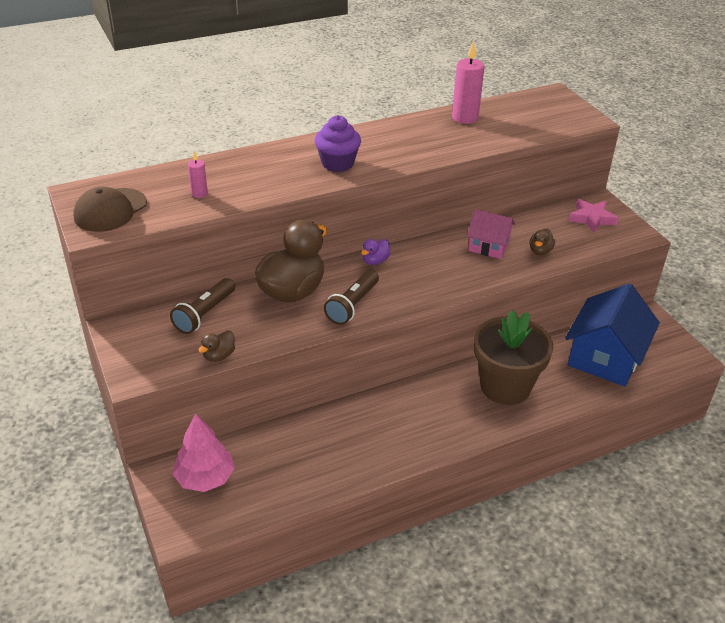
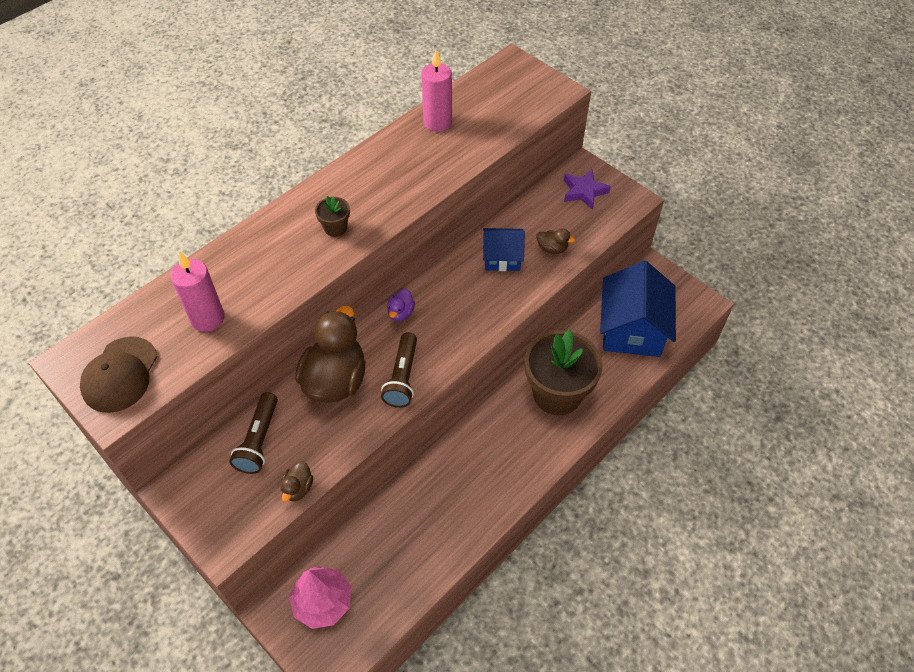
camera: 20 degrees left, 15 degrees up
(199, 193) = (207, 318): pink candle -> pink candle, size x1.88
(337, 163) = (335, 228): purple cupcake -> brown flower pot
(489, 246) = (502, 258): pink house -> blue house
(540, 251) = (552, 249): brown duck -> brown duck turned 75 degrees counterclockwise
(591, 218) = (584, 192): pink star -> purple star

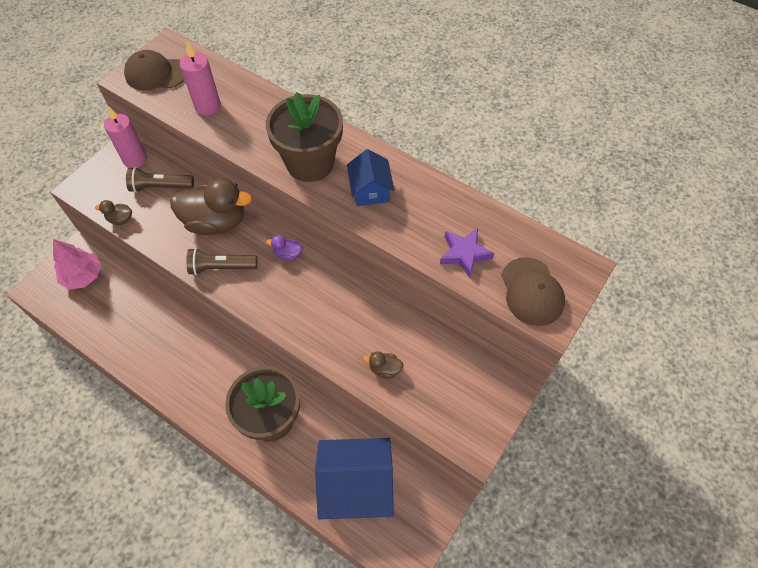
camera: 80 degrees right, 5 degrees up
(335, 228) = (310, 163): brown flower pot -> brown flower pot, size x2.39
(437, 122) = (463, 214): pink candle -> pink candle (135, 159)
(502, 258) = (364, 325): blue house -> blue house (370, 190)
(530, 95) = (532, 291): none -> brown cap
(552, 249) = (385, 369): brown duck -> brown duck turned 90 degrees clockwise
(584, 192) = (472, 393): purple star -> purple star (464, 254)

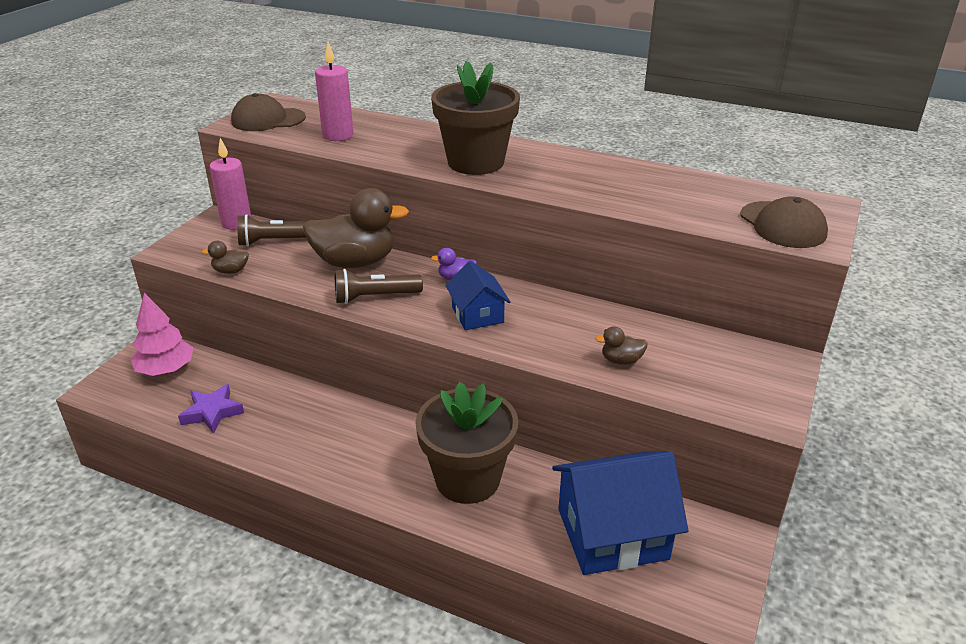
camera: 10 degrees left, 25 degrees down
(370, 190) = (555, 174): blue house -> blue house (477, 315)
(464, 254) = (689, 207): purple star -> purple star (212, 412)

